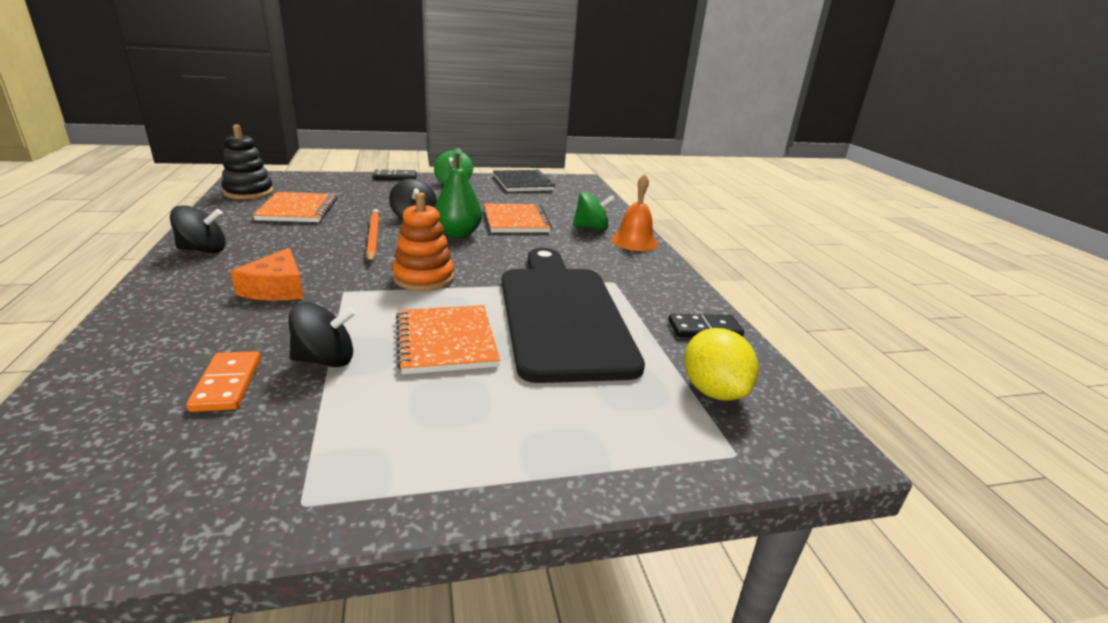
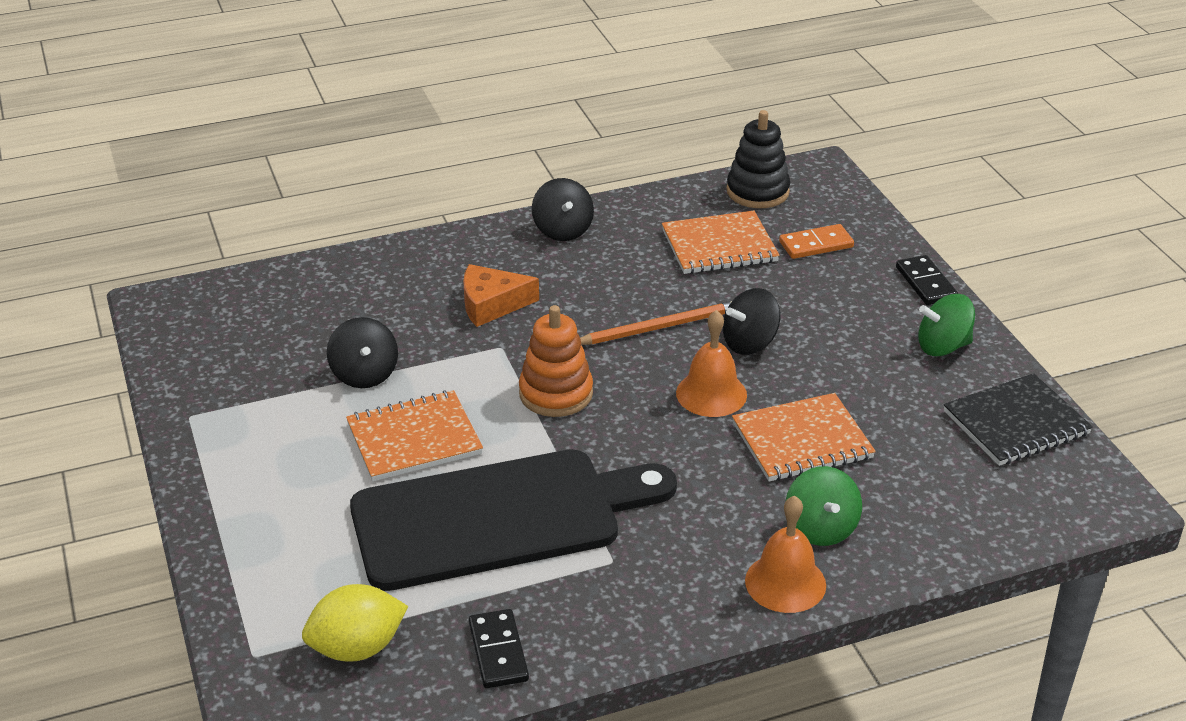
camera: 85 degrees right, 10 degrees up
(227, 384) = (320, 337): orange domino -> orange domino (816, 245)
(458, 234) = (711, 393): green pear -> orange bell

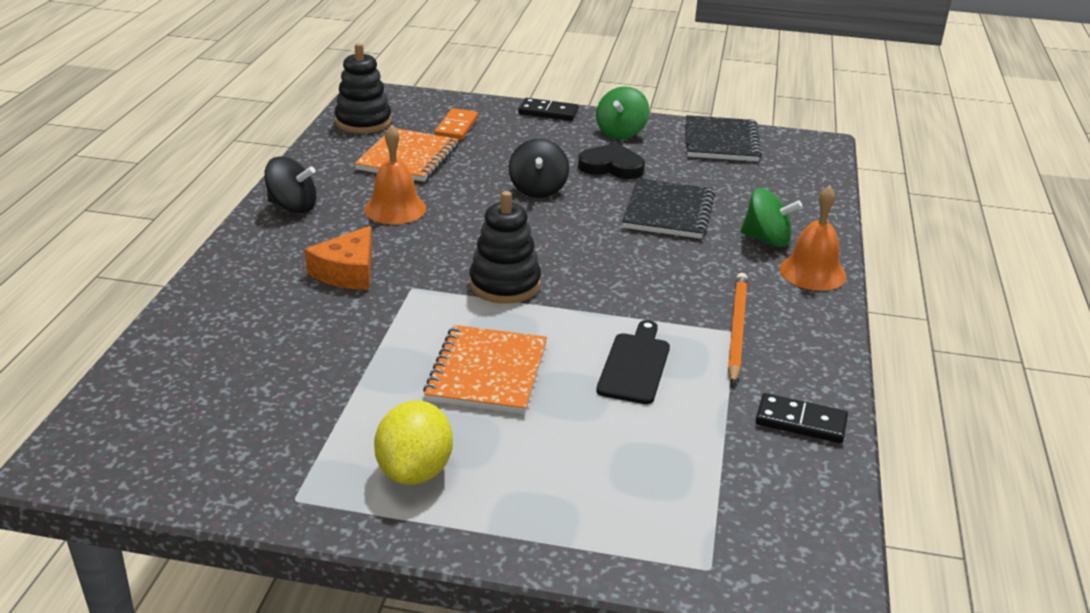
camera: 60 degrees left, 5 degrees down
(357, 648) = (744, 498): yellow lemon -> yellow lemon (415, 471)
(364, 374) = (362, 368): black spinning top -> none
(498, 517) = (635, 365): black cutting board -> black cutting board, size x0.42
(556, 393) = (505, 284): orange stacking toy -> black stacking toy
(659, 327) = (475, 214): orange pencil -> orange pencil (737, 329)
(711, 393) = (579, 224): orange bell -> orange bell (395, 209)
(802, 441) = (668, 212): orange notebook -> black notebook
(855, 369) = (611, 166): none -> black heart

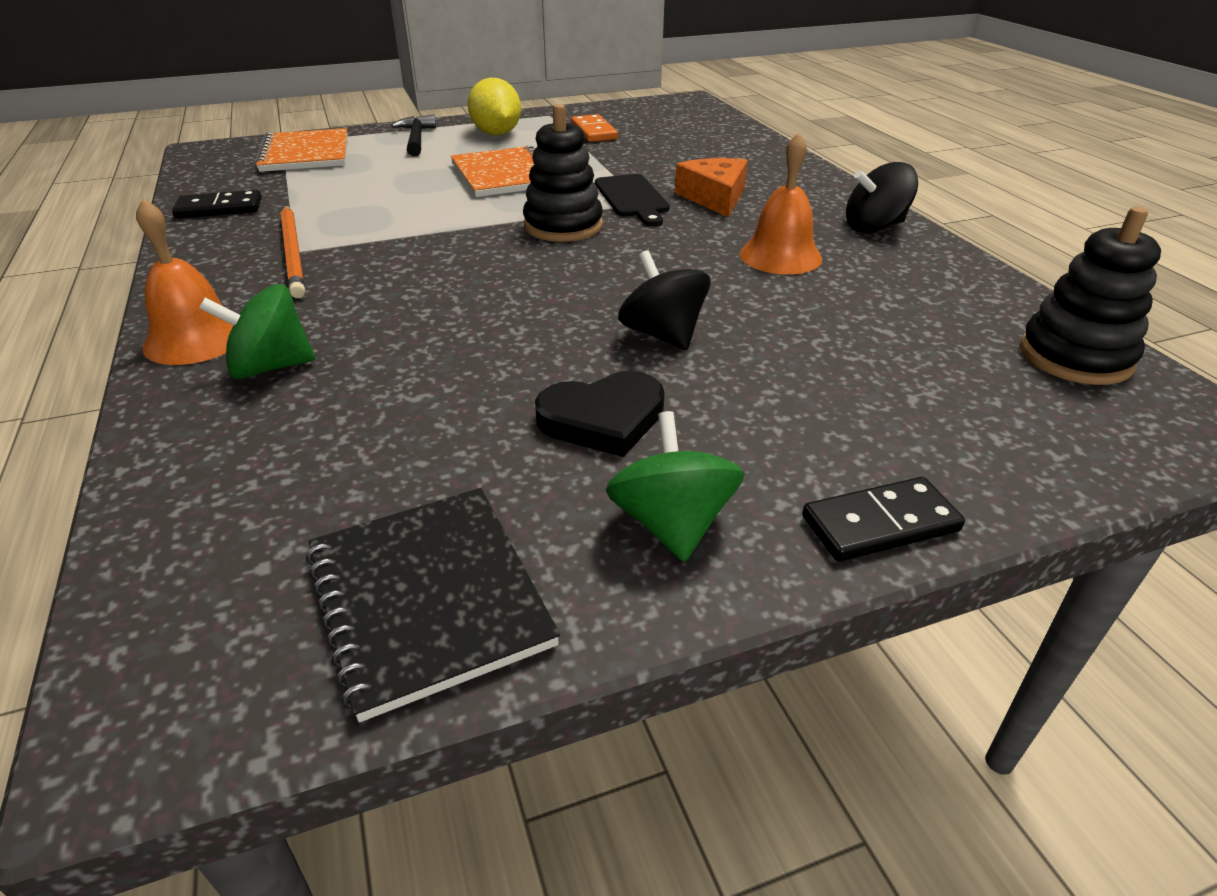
camera: 150 degrees right, 5 degrees up
(408, 158) = (894, 320): orange notebook -> orange notebook (305, 154)
(456, 127) = (946, 403): orange domino -> orange domino (593, 132)
(524, 501) = (416, 138): none -> black hammer
(635, 365) = (386, 206): black cutting board -> black cutting board (632, 198)
(668, 212) = (445, 363): black notebook -> none

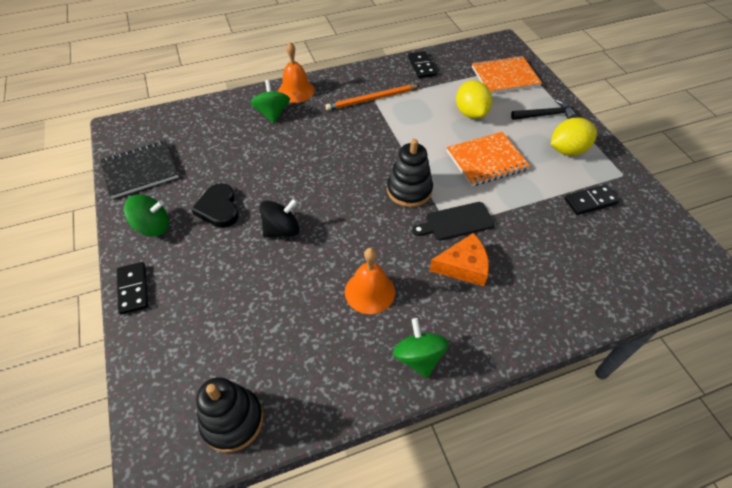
camera: 90 degrees right, 15 degrees up
(386, 179) = (471, 113): none -> yellow lemon
(593, 132) = (590, 201): orange domino -> black domino
(874, 227) = (418, 357): black spinning top -> green spinning top

